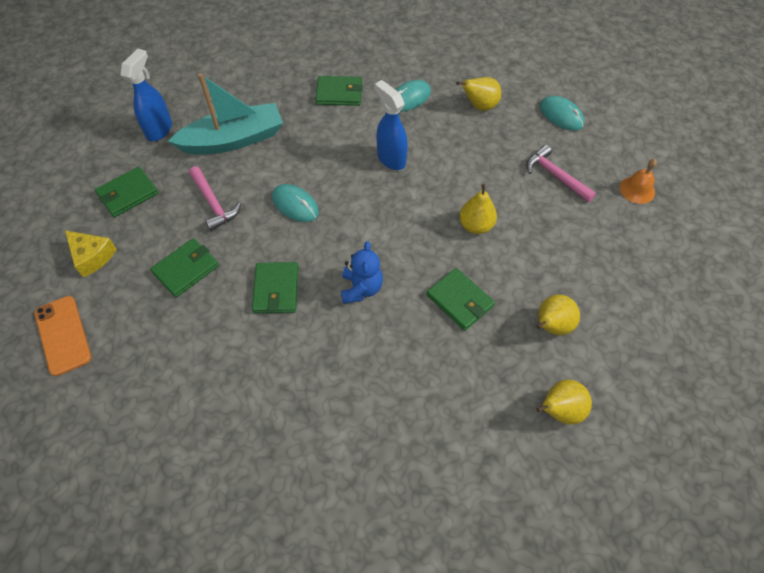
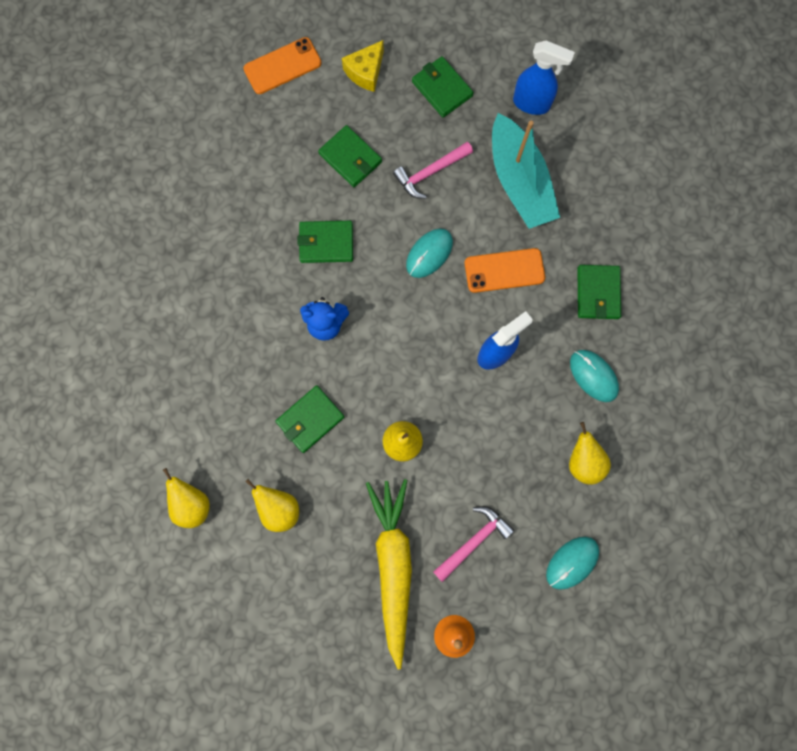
camera: 90 degrees right, 20 degrees up
(316, 151) = (504, 270): none -> orange phone
(587, 232) = (393, 565): none -> yellow carrot

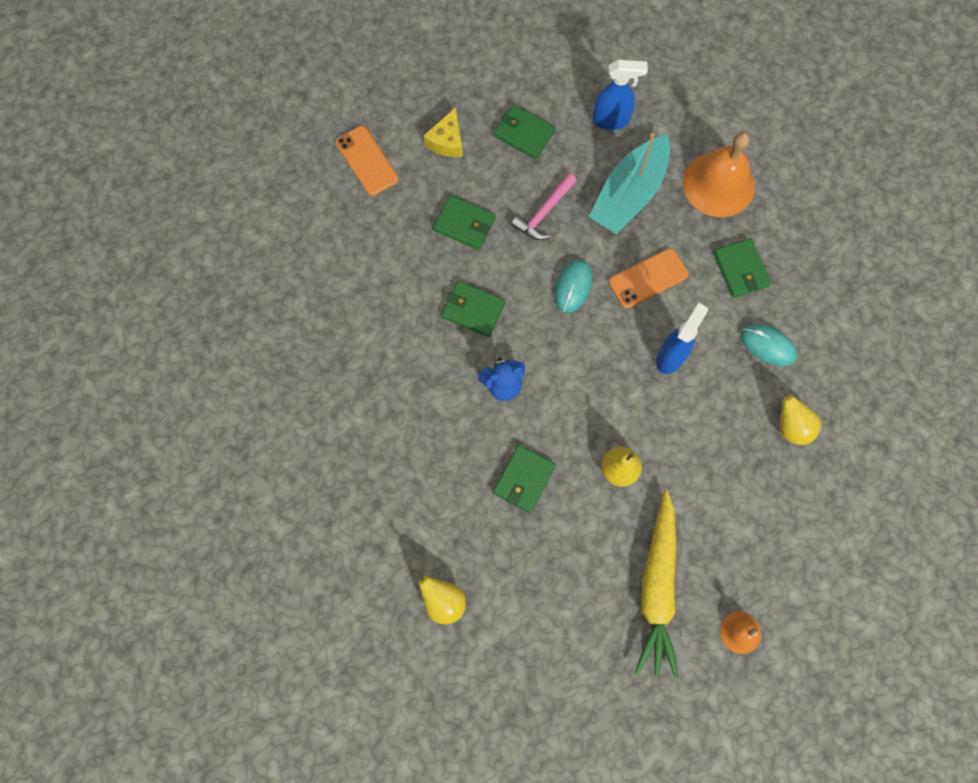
camera: 20 degrees left, 5 degrees down
(279, 508) = (528, 574): yellow pear -> none
(282, 66) = (366, 161): orange phone -> orange phone turned 75 degrees counterclockwise
(326, 243) = (473, 310): green wallet -> green wallet turned 45 degrees clockwise
(393, 565) = (657, 587): yellow carrot -> yellow carrot turned 150 degrees counterclockwise
(474, 540) = (722, 536): pink hammer -> none
(519, 182) = (629, 194): turquoise boat -> turquoise boat turned 75 degrees clockwise
(572, 562) = (819, 523): turquoise mouse -> none
(611, 202) = (718, 184): none -> orange bell

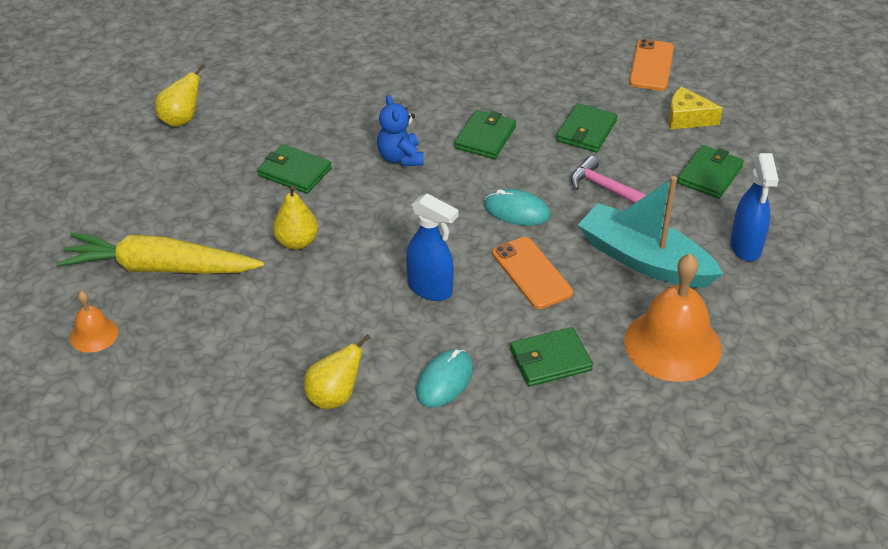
camera: 90 degrees right, 30 degrees down
(366, 161) = (651, 65): orange phone -> orange phone turned 45 degrees counterclockwise

